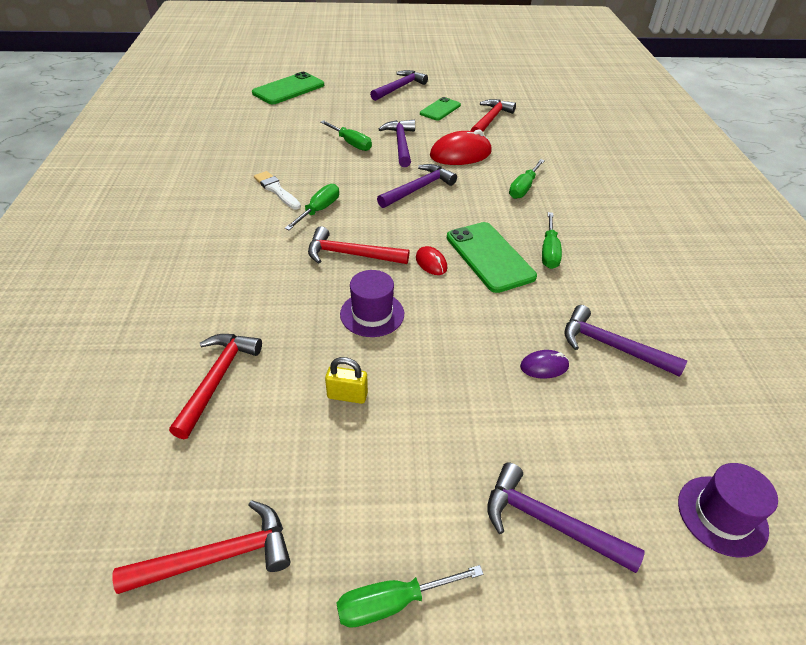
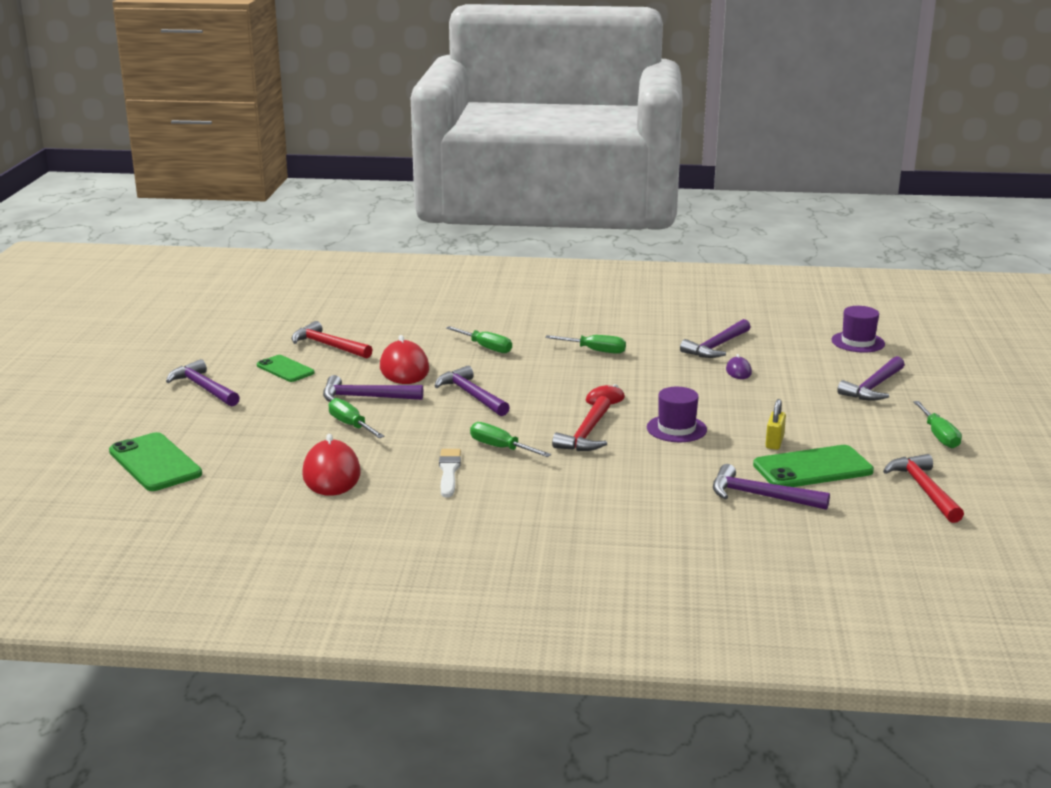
camera: 80 degrees left, 20 degrees down
(217, 379) = (760, 496): red hammer -> purple hammer
(272, 145) = (331, 474): none -> red mouse
(276, 190) = (449, 471): white brush -> white brush turned 120 degrees clockwise
(351, 143) = (351, 425): green screwdriver -> green screwdriver turned 90 degrees counterclockwise
(489, 257) = (599, 374): green phone -> green phone (813, 468)

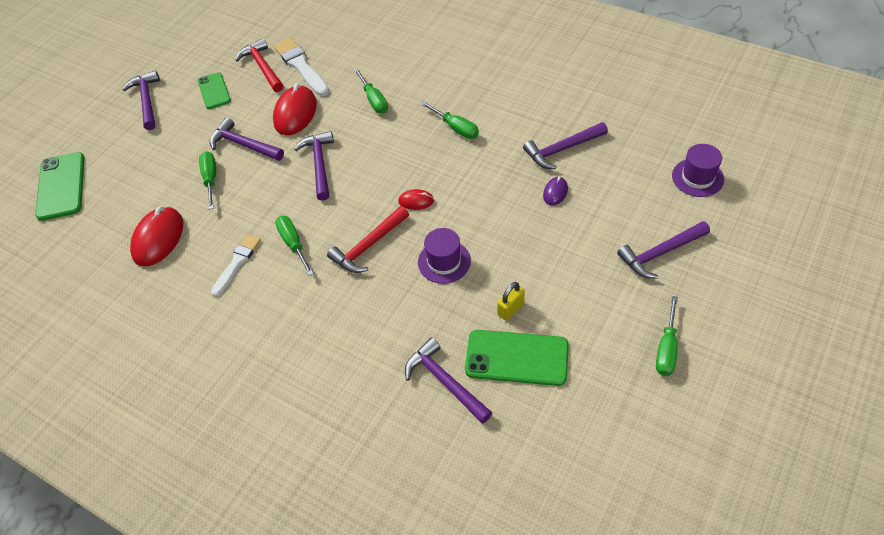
camera: 30 degrees right, 30 degrees up
(374, 339) = (301, 66): none -> white brush
(924, 489) = (591, 425): red hammer -> none

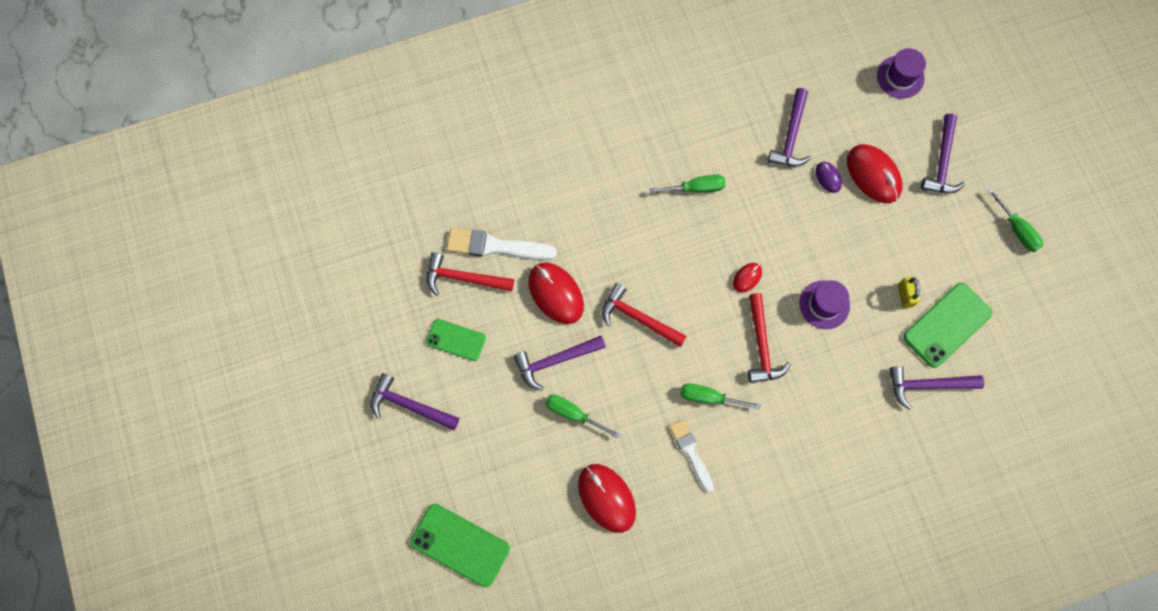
camera: 55 degrees left, 20 degrees up
(319, 164) = (638, 318): purple hammer -> red hammer
(374, 100) = (601, 222): green screwdriver -> none
(592, 217) = (873, 175): none -> red mouse

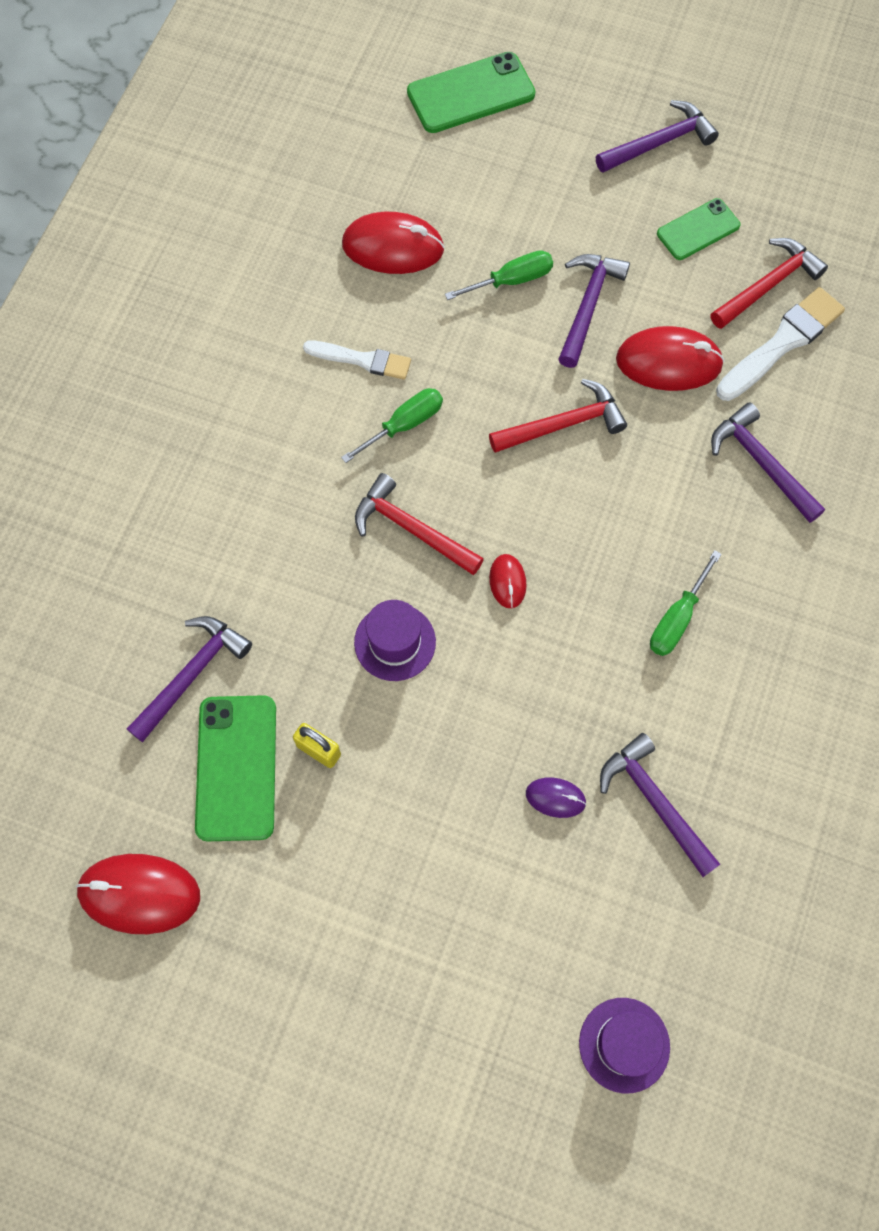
camera: 130 degrees right, 5 degrees down
(873, 175) = (509, 862): red mouse -> red mouse (139, 894)
(942, 162) = (447, 977): purple hammer -> purple hammer (761, 463)
(1016, 229) = (269, 988): green screwdriver -> none

